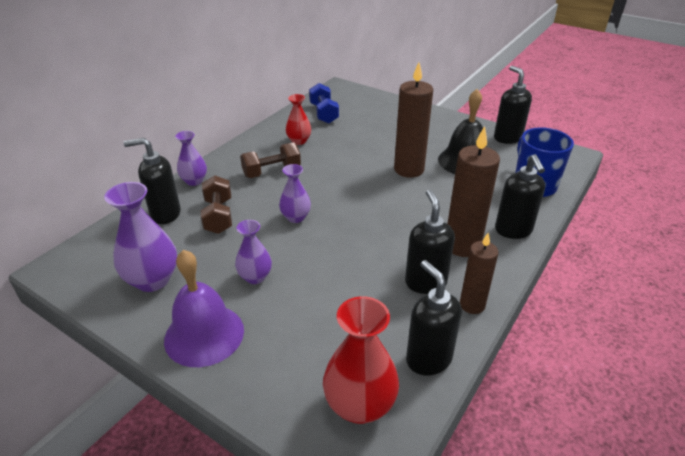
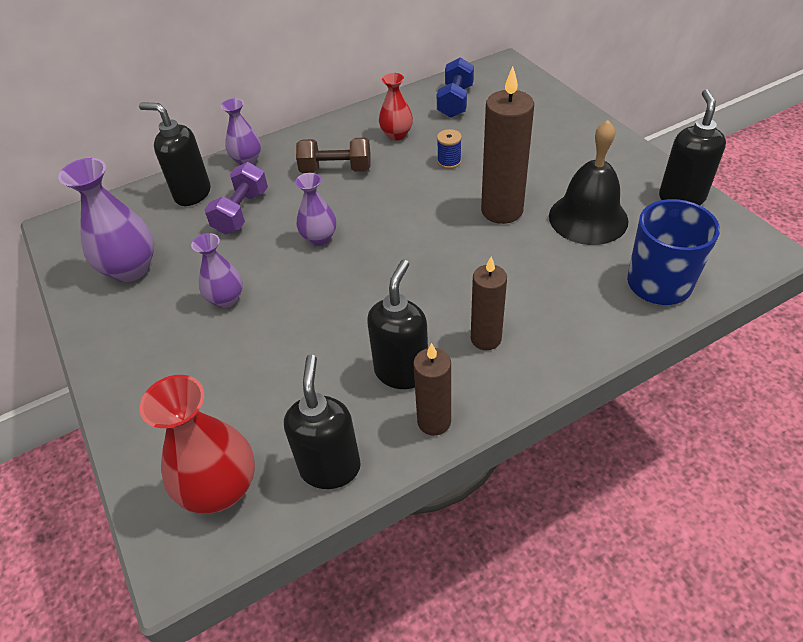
camera: 30 degrees right, 10 degrees up
(204, 334) = (135, 348): purple bell -> none
(218, 216) = (241, 212): brown dumbbell -> purple dumbbell
(349, 149) = (449, 161): none -> blue spool
(462, 245) = (486, 339): brown candle -> brown candle, size x0.62
(513, 230) = (571, 340): black soap dispenser -> none

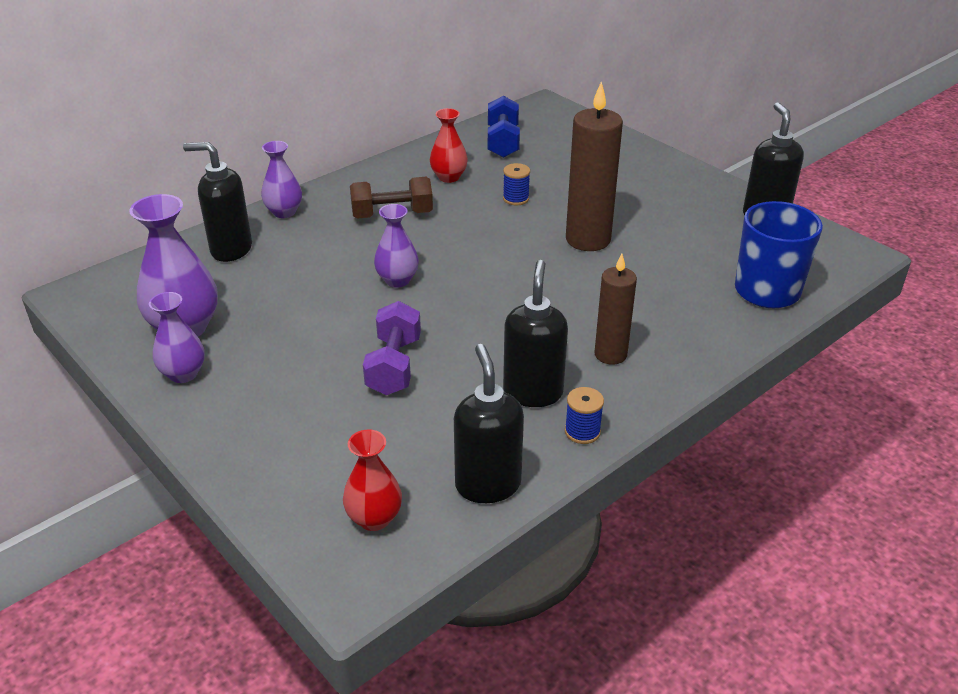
camera: 15 degrees left, 10 degrees down
(220, 489) = (374, 518): red vase -> red vase, size x0.61
(226, 299) = (312, 346): purple vase -> purple vase (183, 374)
(241, 212) = (297, 262): purple dumbbell -> purple dumbbell (394, 366)
(434, 421) = (582, 432): brown candle -> blue spool
(588, 218) = (679, 239): black bell -> none

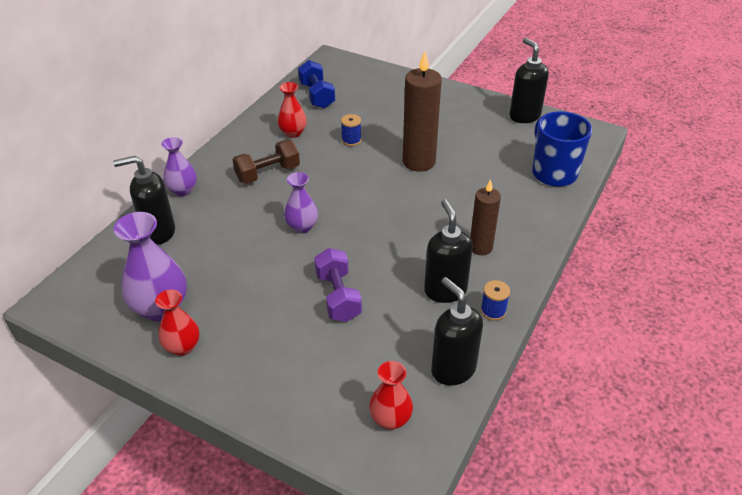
camera: 20 degrees left, 5 degrees up
(183, 374) = (182, 347): purple vase -> red vase

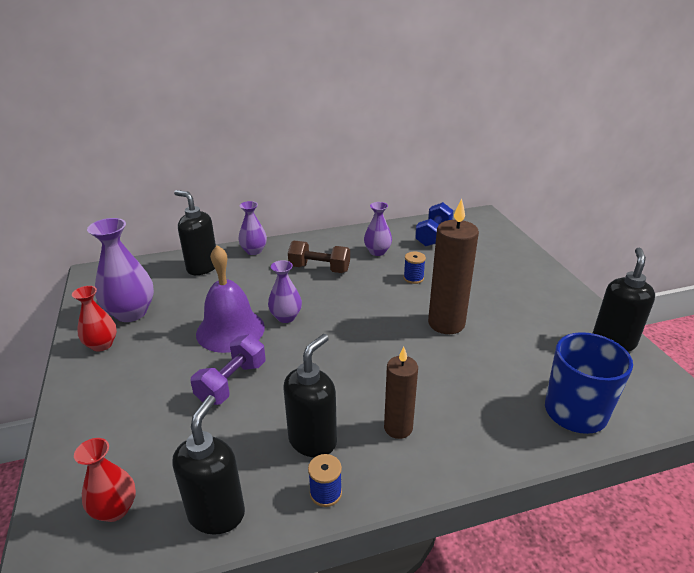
camera: 45 degrees right, 10 degrees down
(274, 264) = (230, 330): none -> purple bell
(293, 133) = (377, 252): red vase -> purple vase

